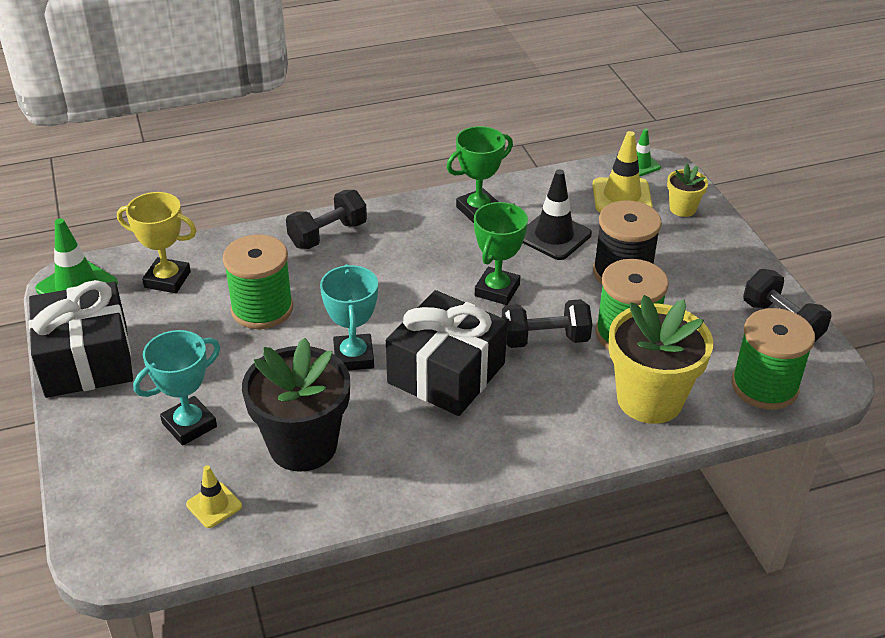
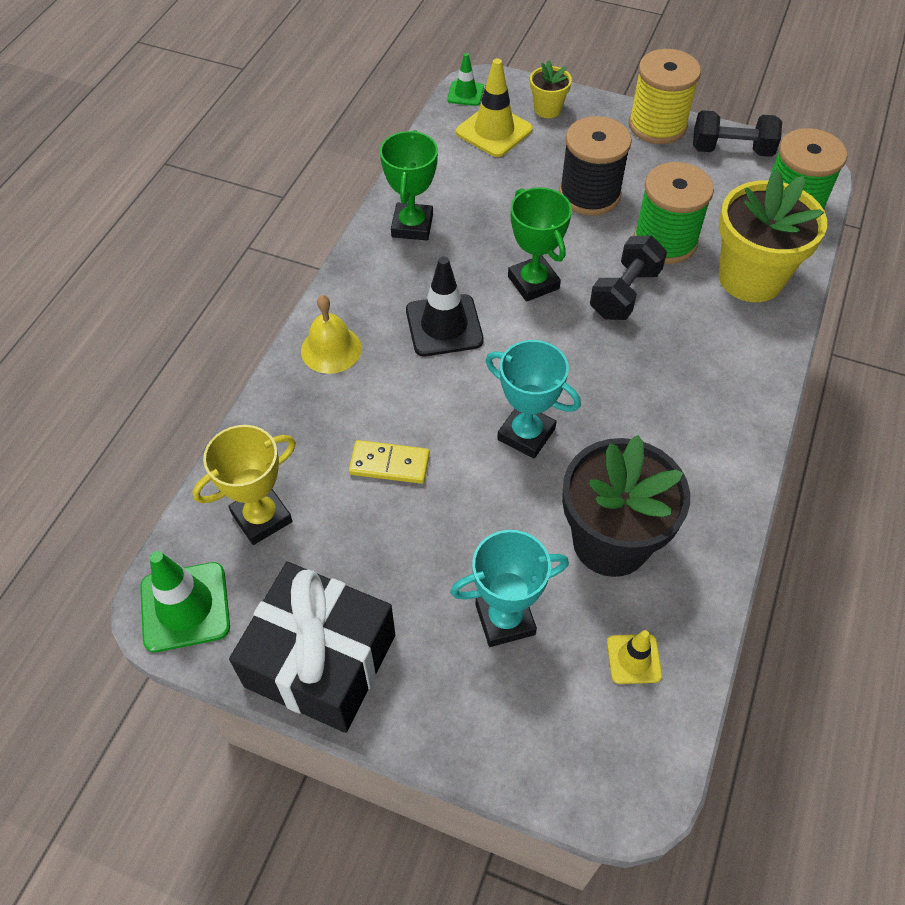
camera: 50 degrees left, 15 degrees up
(189, 425) = (505, 619): turquoise trophy -> turquoise trophy turned 75 degrees clockwise
(262, 309) = (389, 464): green spool -> yellow domino
(328, 235) = (331, 349): black dumbbell -> yellow bell
(446, 373) = (607, 382): black gift -> none
(554, 236) = (500, 203): black traffic cone -> black traffic cone (444, 325)
(749, 270) = (657, 125): none -> yellow spool

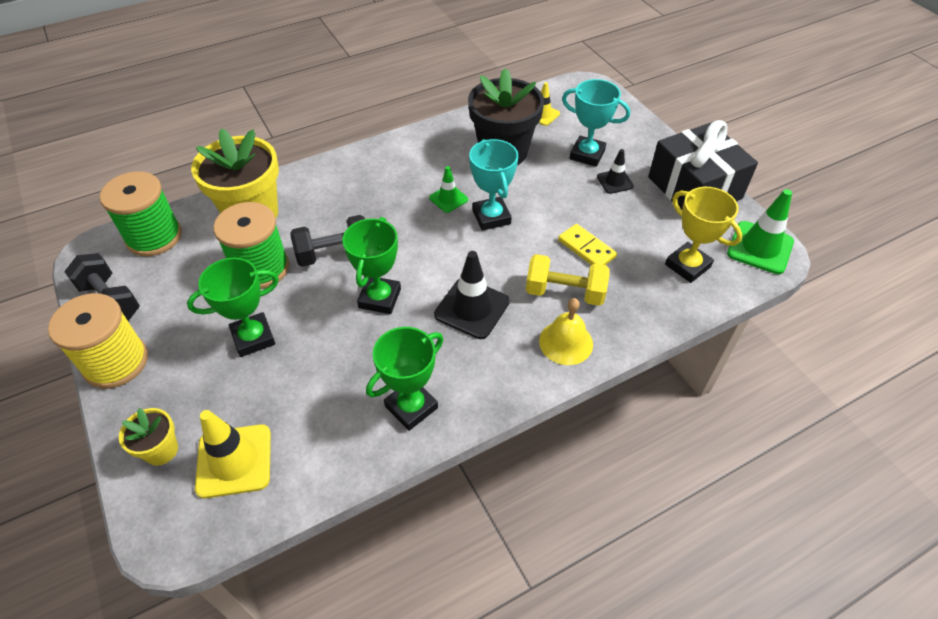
camera: 140 degrees left, 5 degrees down
(261, 517) = (687, 266): yellow trophy -> yellow trophy turned 45 degrees clockwise
(371, 397) = (565, 292): none -> yellow dumbbell
(432, 593) = (615, 181): none -> black traffic cone
(465, 94) = (196, 535): green traffic cone -> green traffic cone (448, 199)
(589, 194) = (253, 338): black spool -> green trophy

